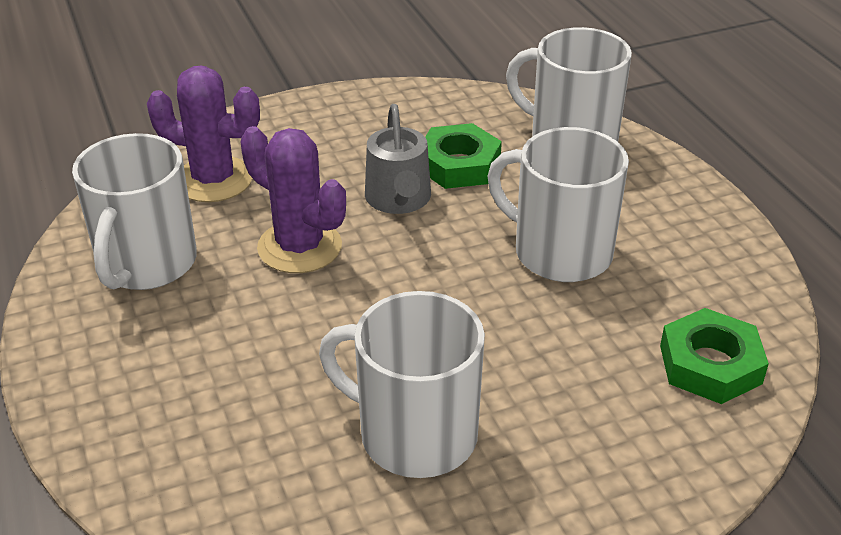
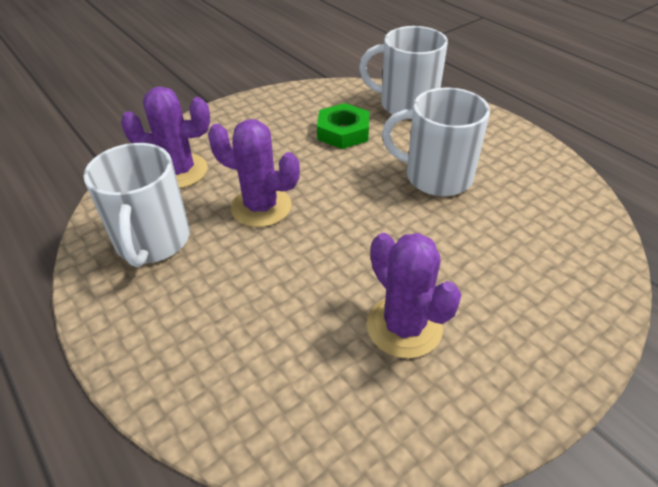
camera: 15 degrees left, 5 degrees up
(399, 199) = (315, 161): grey watering can -> none
(414, 434) = (404, 327): white mug -> purple cactus
(710, 364) = (568, 231): green nut -> none

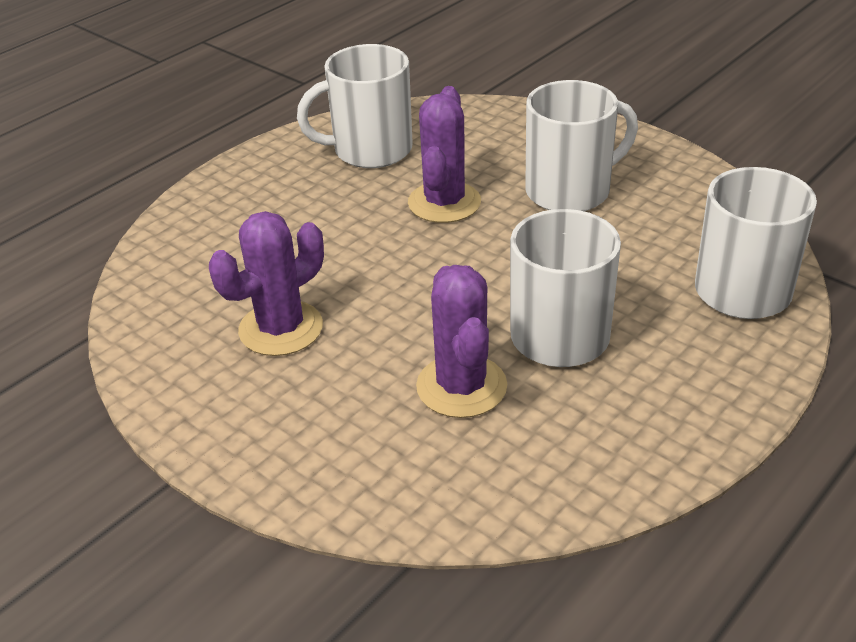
camera: 80 degrees right, 5 degrees down
(179, 171) = (487, 137): purple cactus -> purple cactus (461, 386)
(277, 145) = (570, 191): none -> white mug
(343, 132) = (630, 238): green nut -> none

